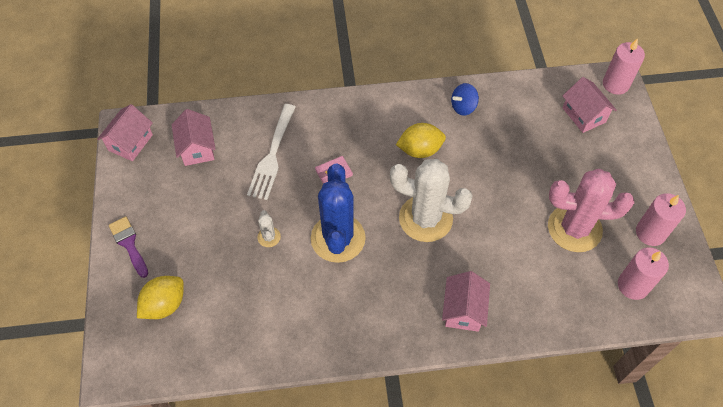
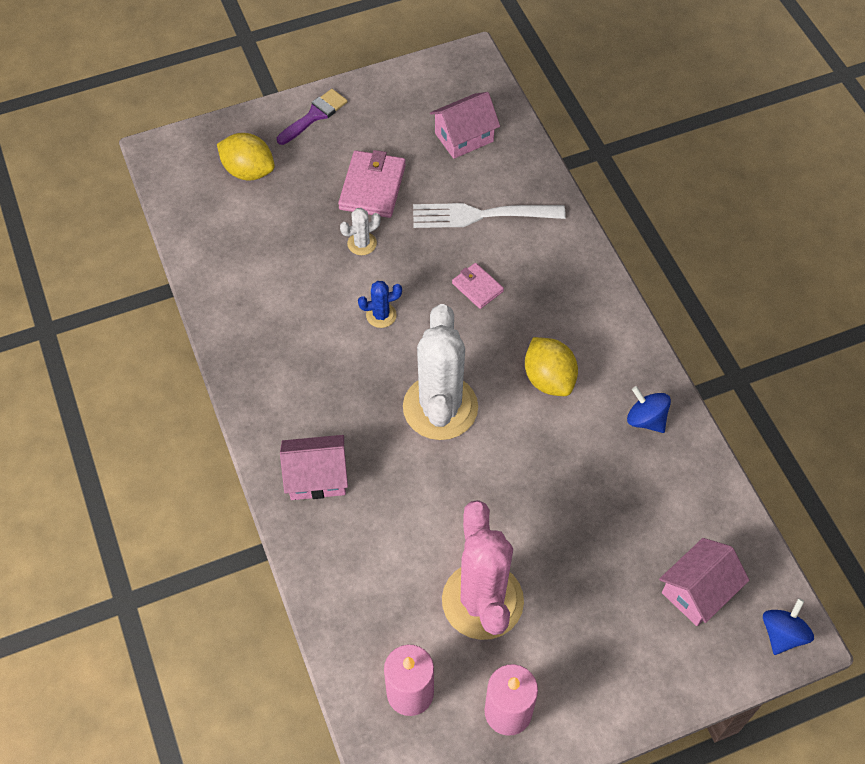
camera: 75 degrees right, 0 degrees up
(130, 142) = (449, 72): pink house -> none
(218, 218) = (372, 187): none -> pink wallet
(338, 238) = (381, 315): blue cactus -> blue cactus, size x0.42
(615, 84) = (782, 634): pink candle -> blue spinning top

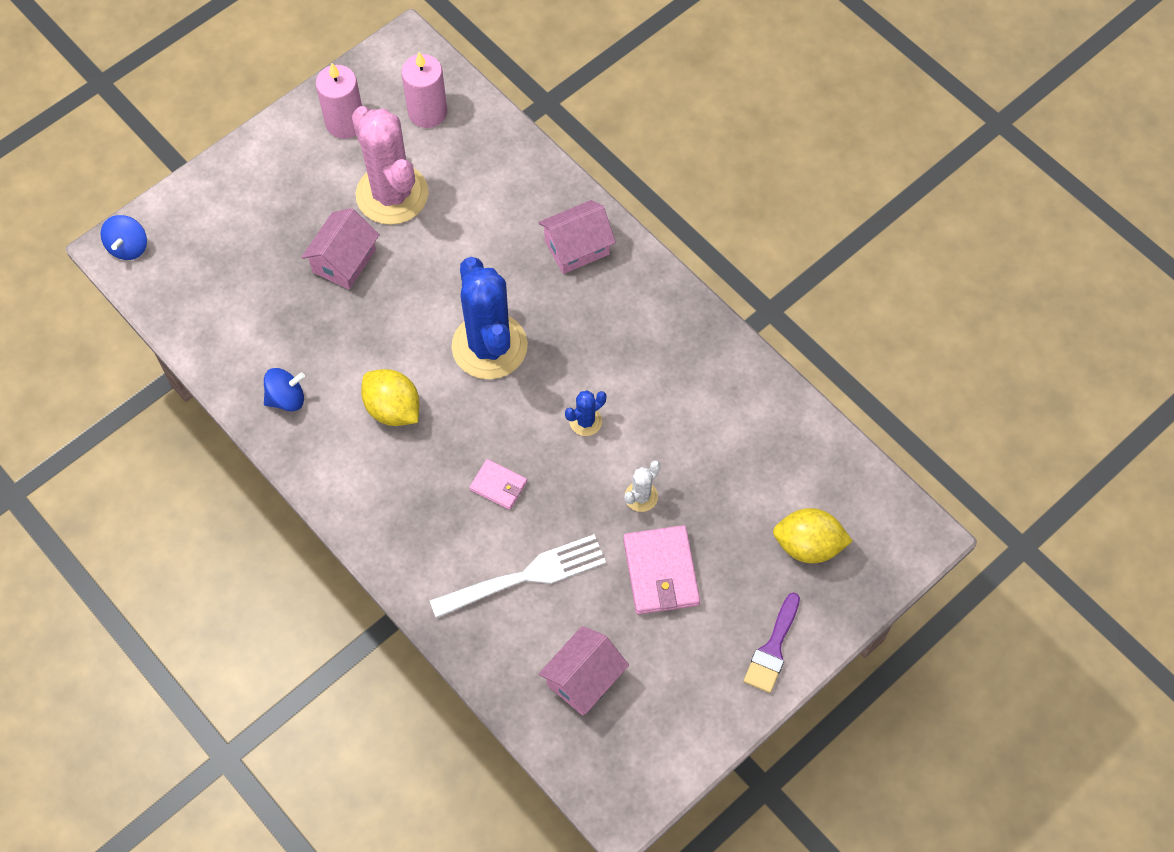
camera: 160 degrees right, 5 degrees up
(440, 407) = (489, 346): white cactus -> blue cactus
(646, 419) = (286, 398): blue spinning top -> blue spinning top turned 45 degrees counterclockwise
(698, 591) = (207, 259): pink house -> pink house (344, 261)

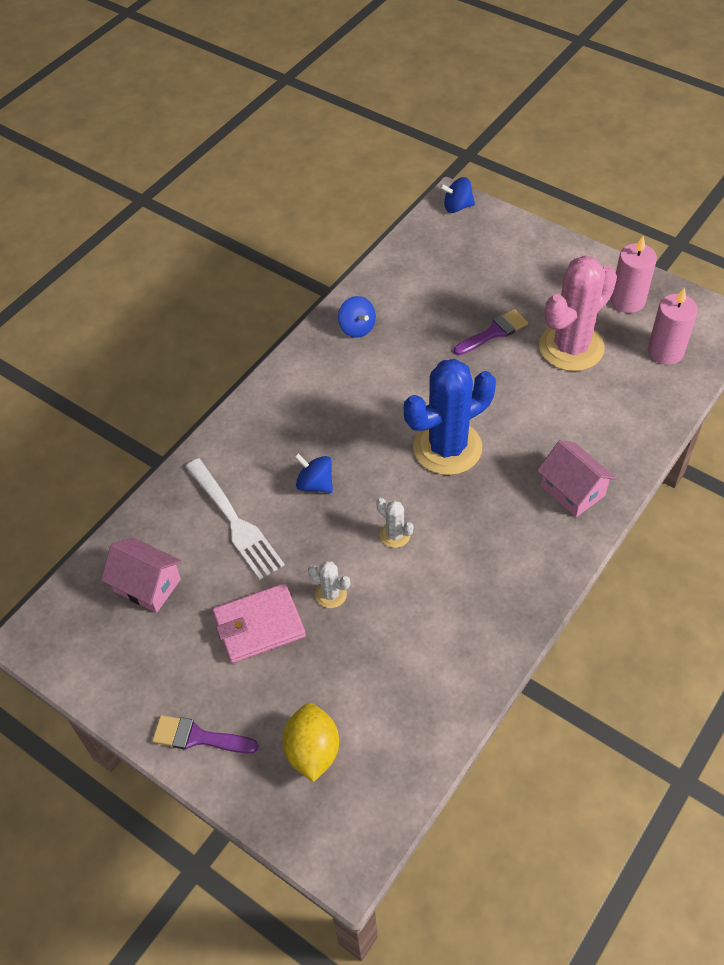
camera: 80 degrees right, 10 degrees down
(344, 261) = (494, 332): pink house -> purple brush
(393, 409) = (367, 396): yellow lemon -> none
(498, 486) = (315, 484): pink wallet -> blue spinning top
(585, 421) = (395, 535): blue cactus -> white cactus

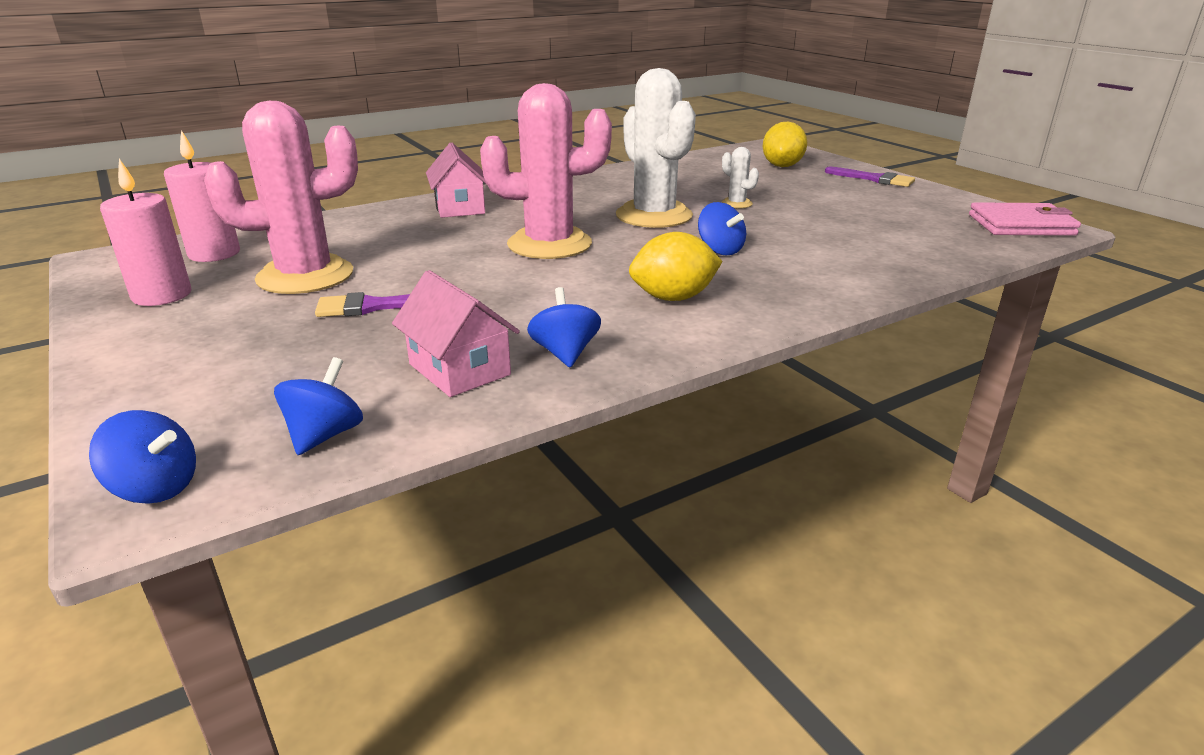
camera: 160 degrees left, 25 degrees down
(147, 585) = (930, 232): pink house -> pink house (459, 369)
(234, 521) = (826, 246): white fork -> none
(259, 625) = (812, 202): pink wallet -> pink wallet (1021, 225)
(323, 402) = (673, 298): none -> yellow lemon
(395, 535) = (654, 216): white cactus -> white cactus, size x2.37
(422, 245) = (325, 435): none -> blue spinning top
(447, 448) = (549, 244): blue cactus -> pink cactus

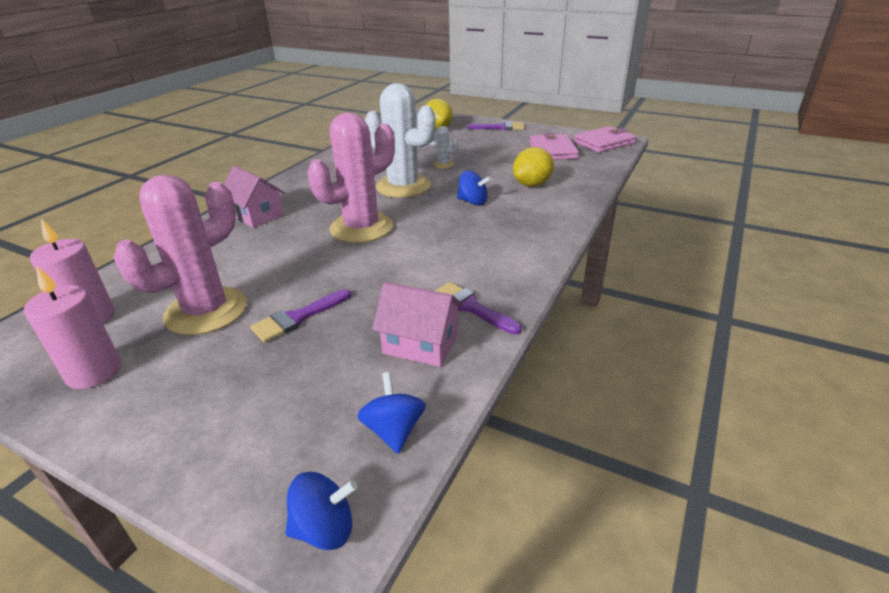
camera: 30 degrees left, 5 degrees up
(565, 353) = (471, 307): blue spinning top -> purple brush
(673, 298) = (486, 245): yellow lemon -> yellow lemon (532, 184)
(919, 219) = (552, 150): none -> pink wallet

